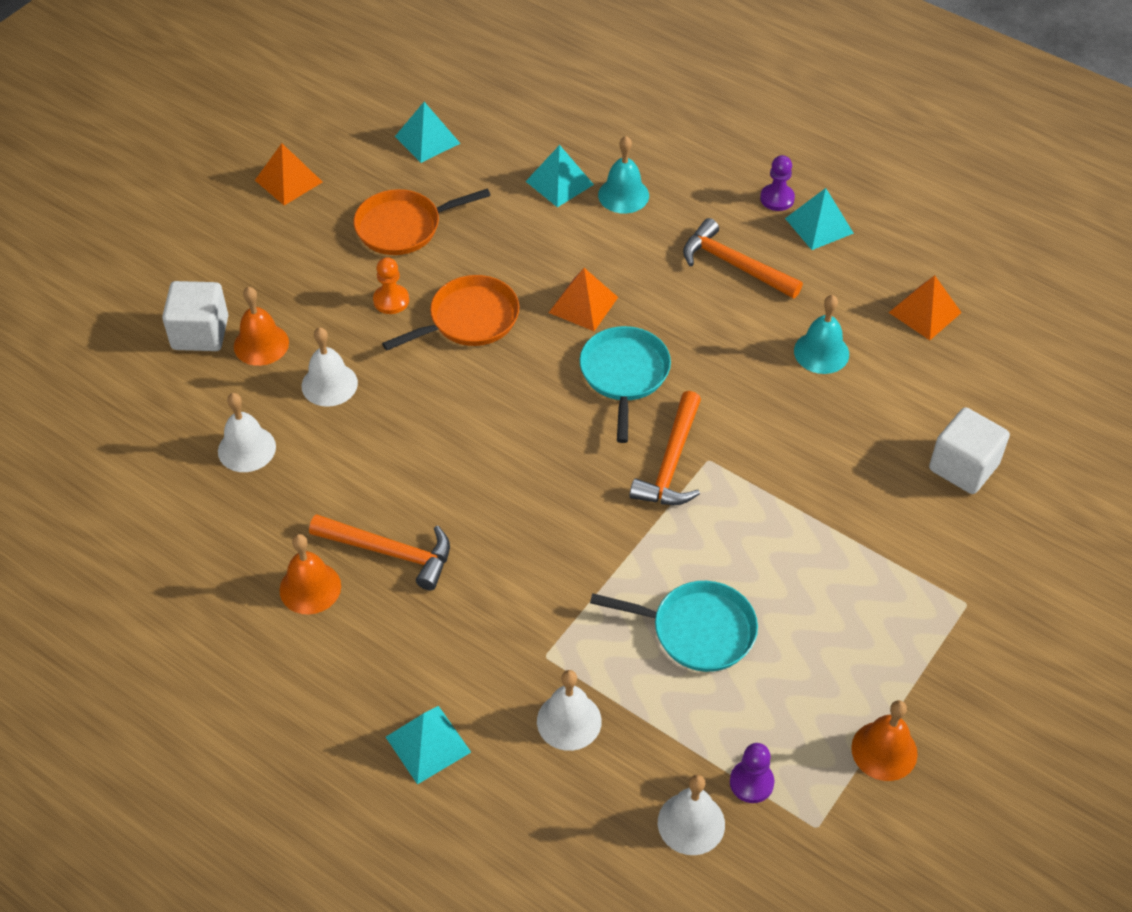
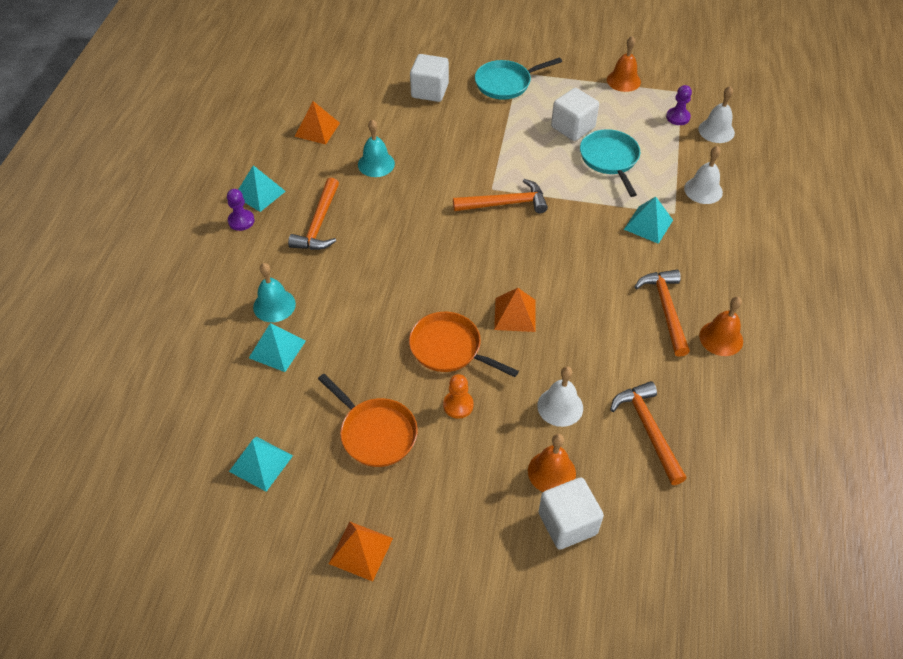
camera: 115 degrees left, 0 degrees up
(246, 449) = (648, 429): white bell -> orange hammer
(428, 744) = (765, 240): turquoise pyramid -> turquoise pyramid (648, 224)
(583, 304) = (399, 289): orange pyramid -> orange pyramid (515, 314)
(624, 375) = (449, 247): turquoise pan -> turquoise pan (506, 83)
(794, 616) = (573, 127): none -> white cube

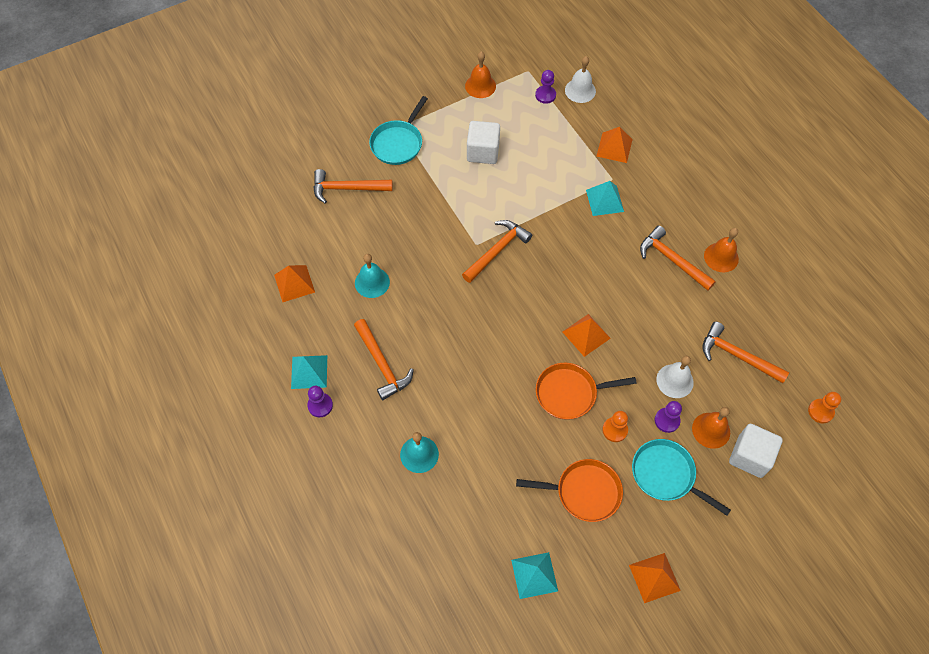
camera: 40 degrees left, 10 degrees up
(277, 349) = (457, 485): turquoise pyramid -> none
(429, 91) = (347, 188): white cube -> orange hammer
(516, 433) = (667, 420): none -> purple pawn
(610, 159) = (533, 163): turquoise pan -> turquoise pan (666, 475)
(689, 541) = (820, 411): none -> orange pawn
(703, 190) = (614, 147): white bell -> orange pyramid

